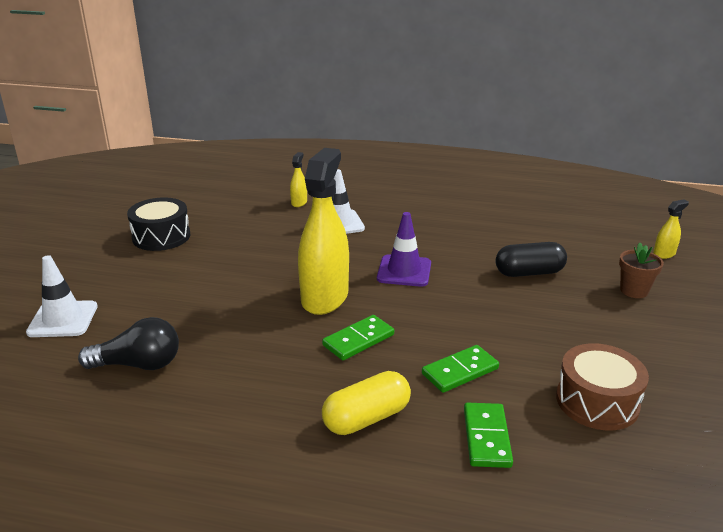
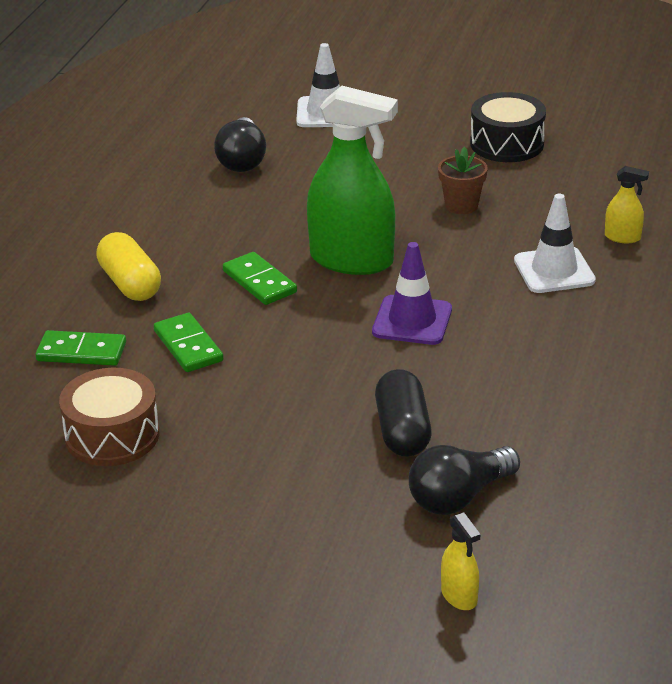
camera: 95 degrees right, 5 degrees up
(324, 297) = (352, 260): yellow spray bottle -> green spray bottle
(582, 254) = (459, 497): none -> black light bulb
(634, 291) = (343, 527): brown flower pot -> brown flower pot (461, 205)

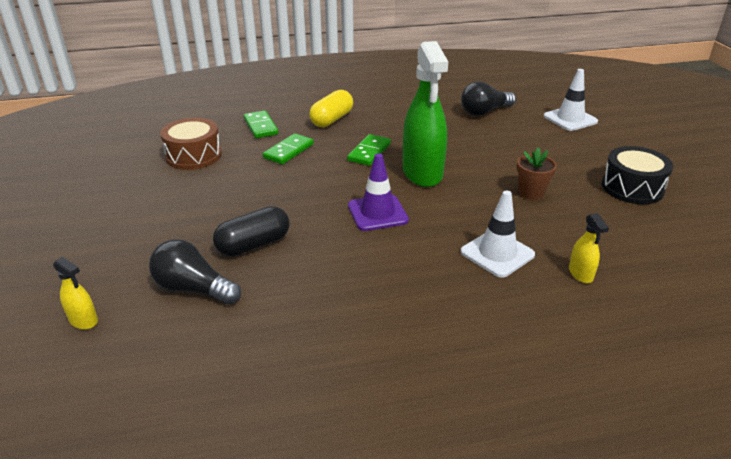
camera: 60 degrees right, 0 degrees up
(459, 596) = (83, 320): yellow spray bottle -> yellow spray bottle turned 90 degrees counterclockwise

